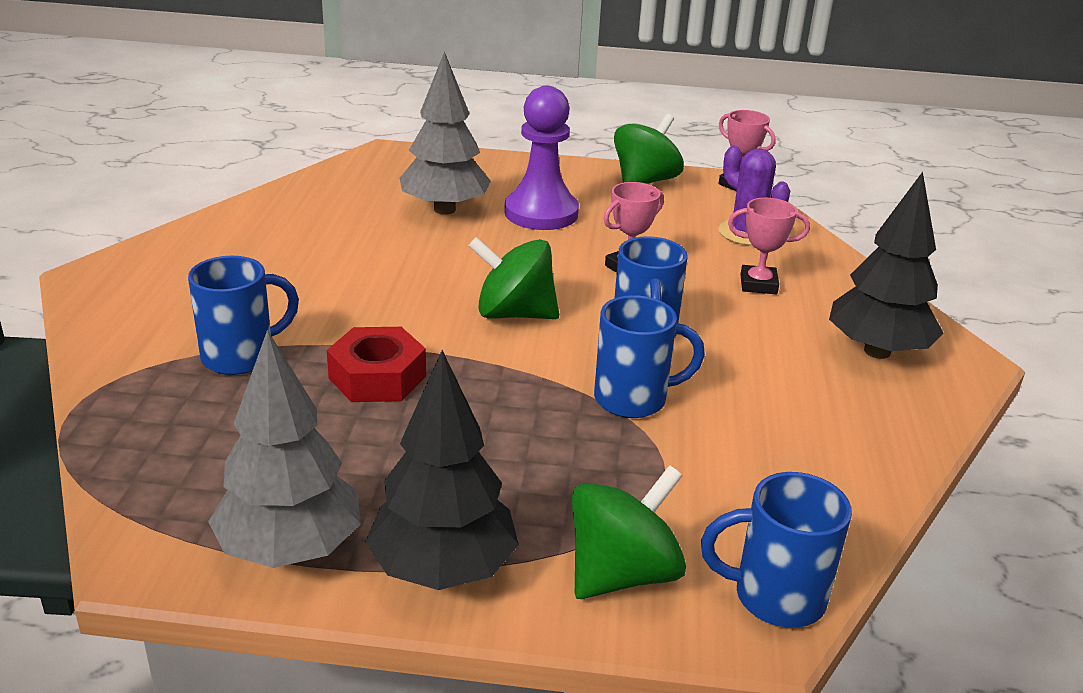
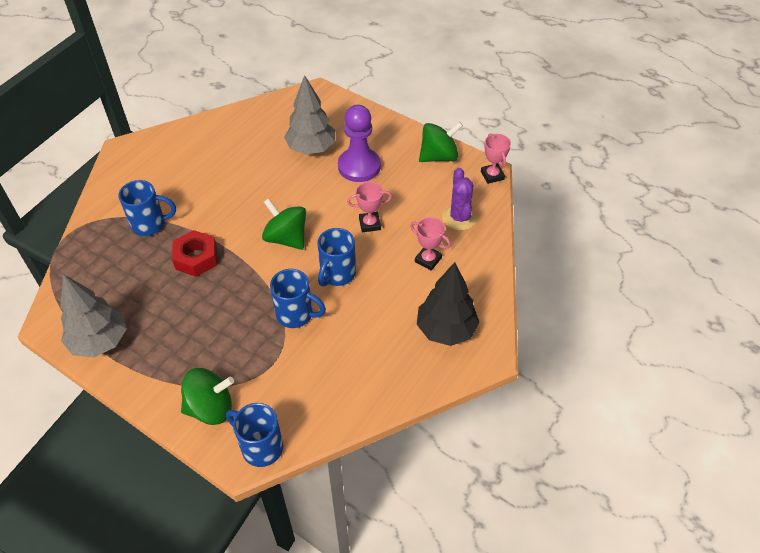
camera: 30 degrees right, 20 degrees up
(443, 569) = (146, 375): black tree -> none

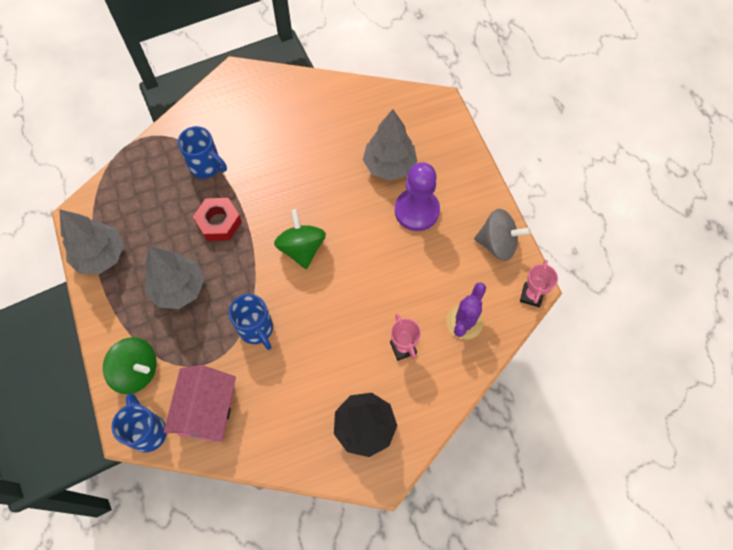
camera: 35 degrees right, 15 degrees up
(199, 324) = (179, 288): none -> grey tree
(302, 398) = (207, 410): none -> pink house
(337, 274) = (316, 312): blue mug -> none
(369, 224) = (381, 278): pink trophy -> none
(438, 156) = (497, 243): green spinning top -> grey spinning top

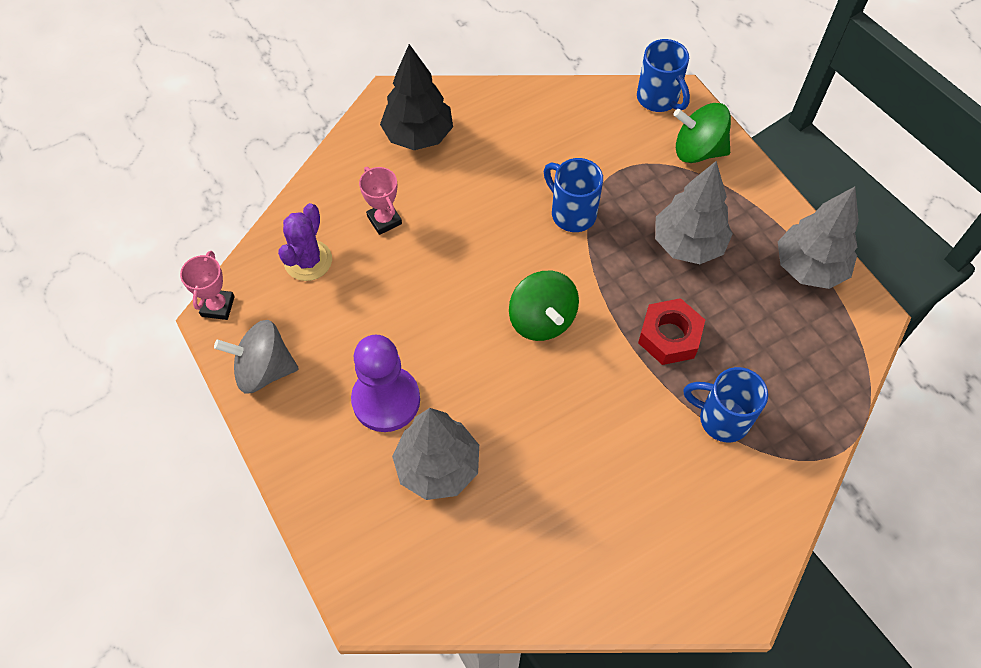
camera: 170 degrees right, 5 degrees down
(207, 410) = (601, 126): pink house -> none

